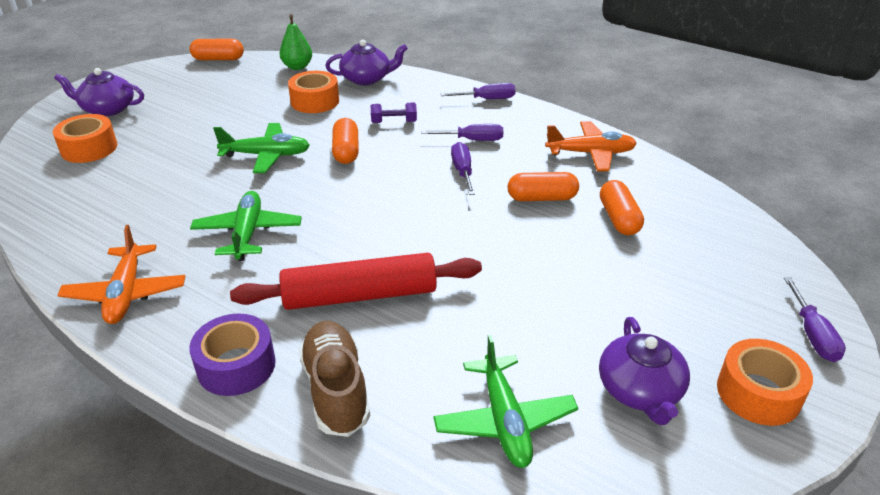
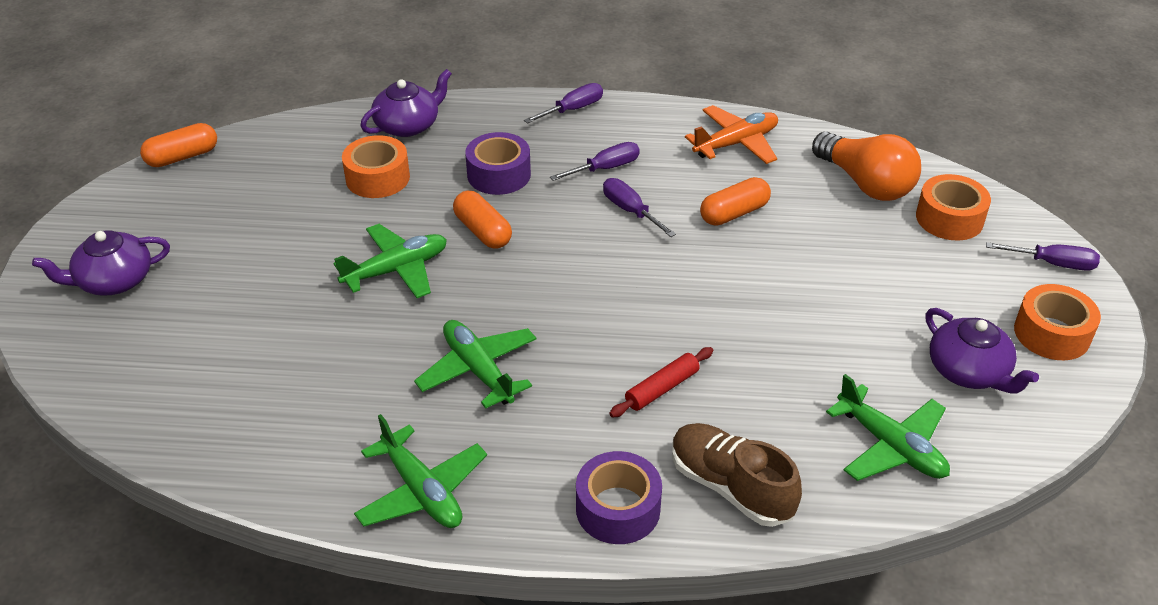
camera: 30 degrees left, 5 degrees up
(89, 148) = (158, 343): orange tape -> orange tape (949, 218)
(126, 293) = (422, 491): orange plane -> green plane
(297, 67) = (303, 135): green pear -> none
(360, 296) = (662, 389): red rolling pin -> red rolling pin, size x0.50
(394, 122) = (499, 174): purple dumbbell -> purple tape
(619, 218) = (821, 209): orange capsule -> none
(677, 213) = (865, 183): none -> orange light bulb
(812, 334) = (1053, 264): purple screwdriver -> purple screwdriver turned 45 degrees counterclockwise

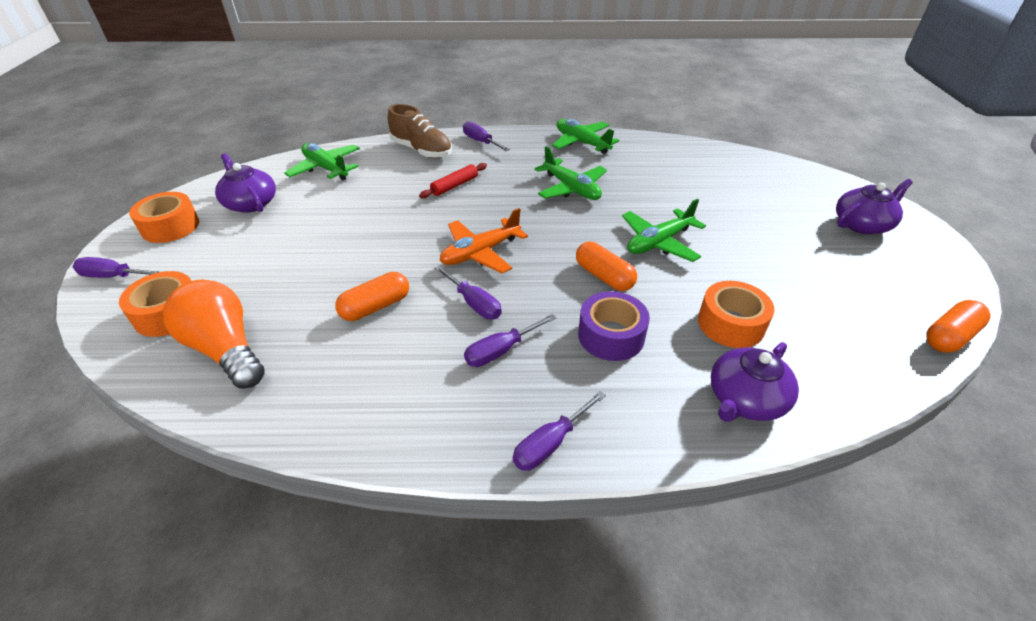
camera: 175 degrees right, 0 degrees up
(618, 509) = (481, 141): purple tape -> purple screwdriver
(736, 143) = (348, 397): orange plane -> orange plane (480, 253)

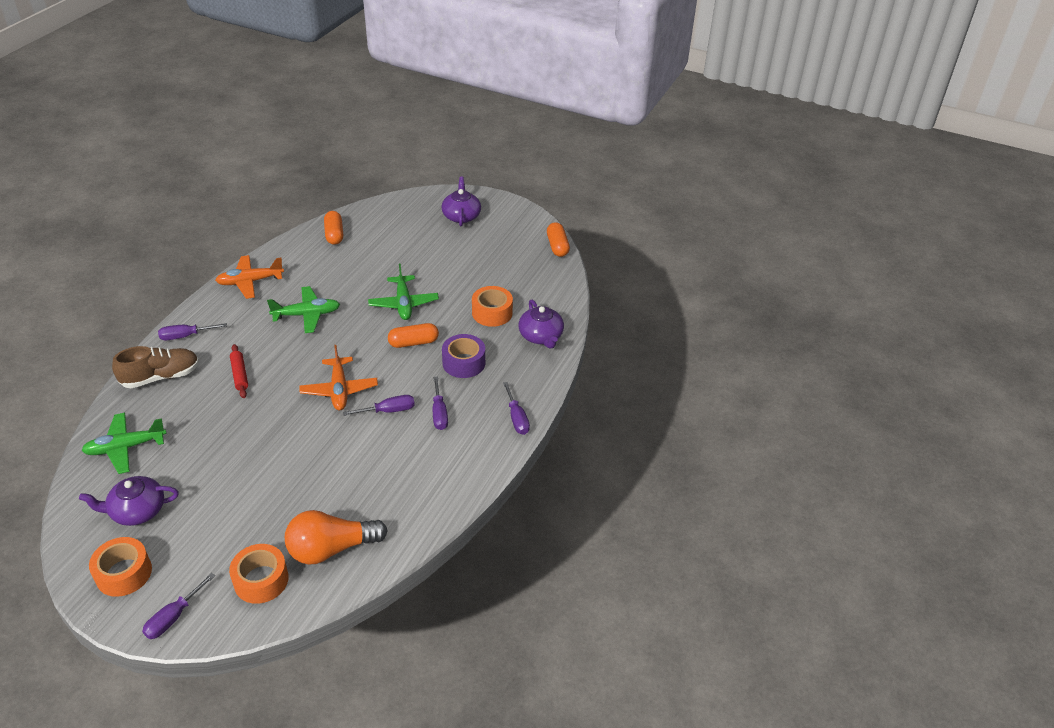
camera: 65 degrees left, 0 degrees up
(375, 307) = (351, 460): orange capsule -> orange capsule (334, 234)
(581, 143) = (250, 282): green plane -> orange plane

